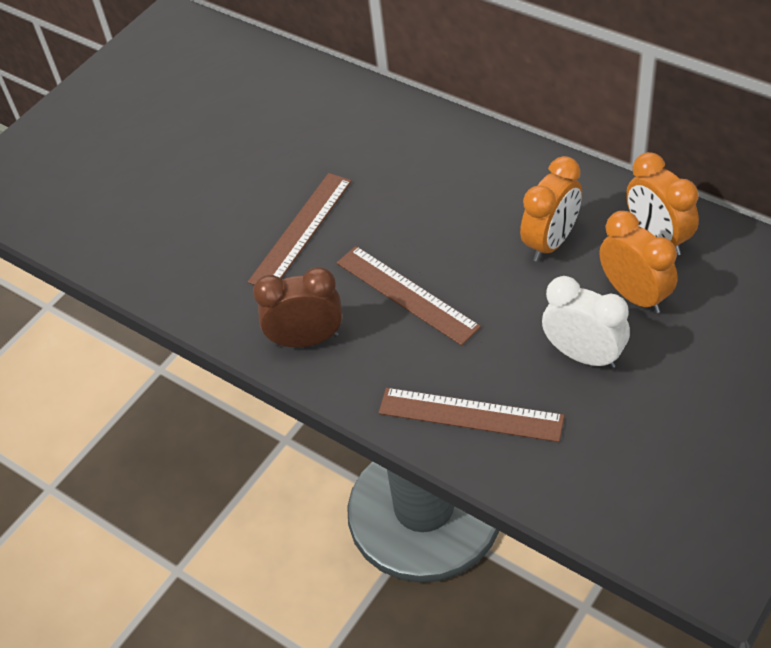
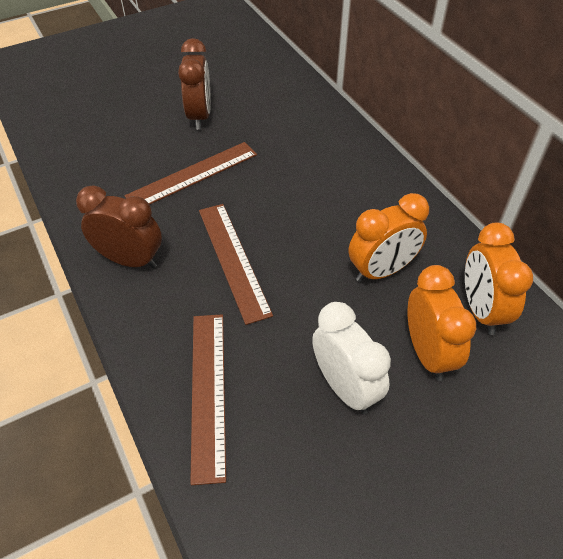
camera: 20 degrees right, 0 degrees up
(257, 165) = (200, 116): none -> brown clock
(470, 414) = (208, 392): brown ruler -> brown ruler turned 45 degrees clockwise

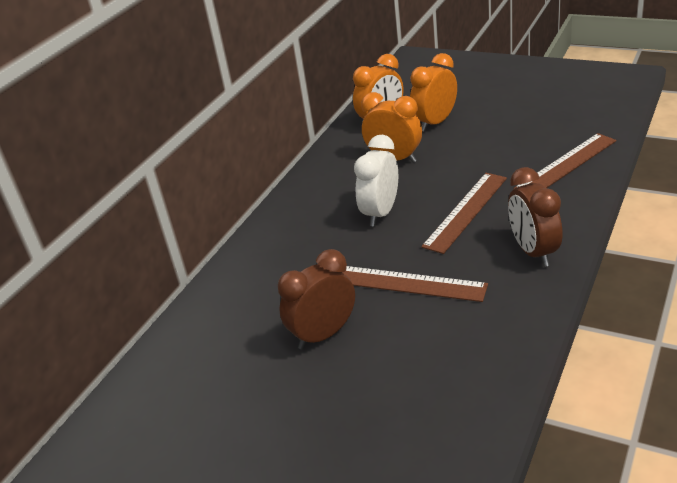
camera: 120 degrees left, 15 degrees down
(345, 387) = (494, 132): white clock -> white clock (380, 213)

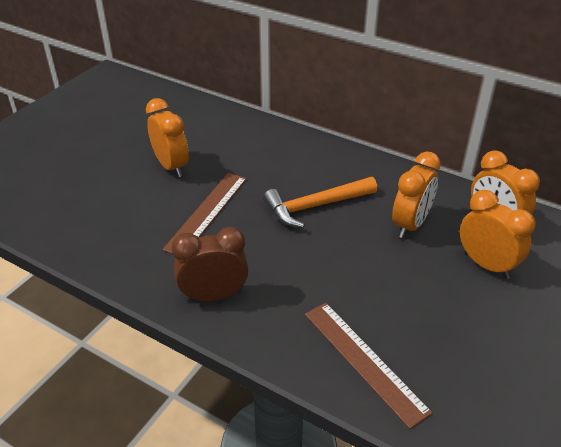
camera: 90 degrees right, 5 degrees up
(323, 334) = (171, 166): brown clock -> orange clock
(380, 213) = (315, 206): white clock -> orange hammer
(465, 211) = (298, 261): brown ruler -> none

